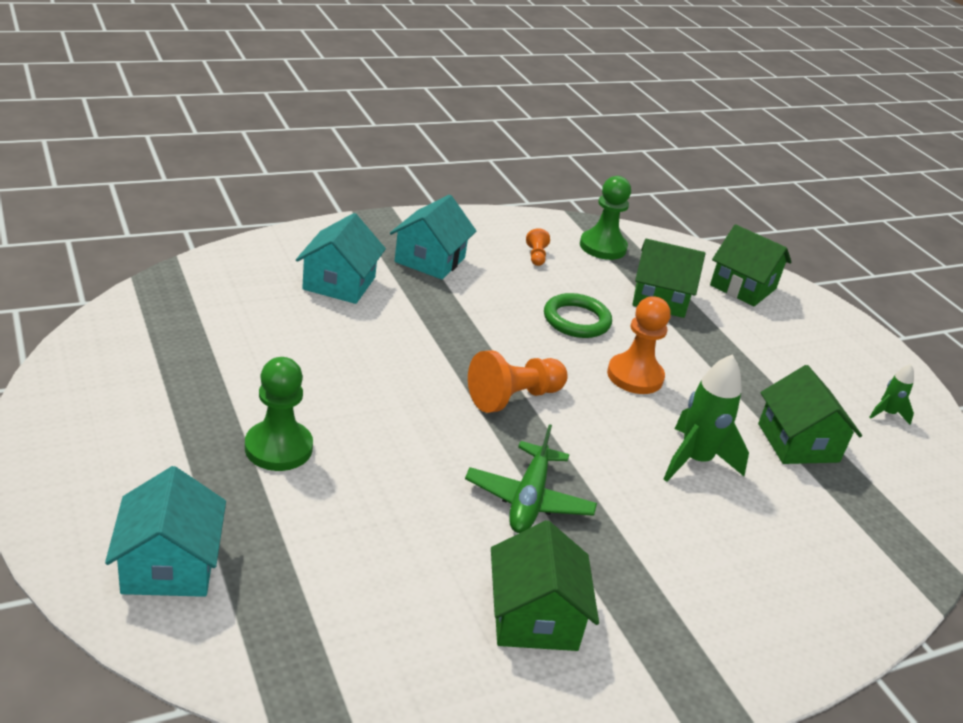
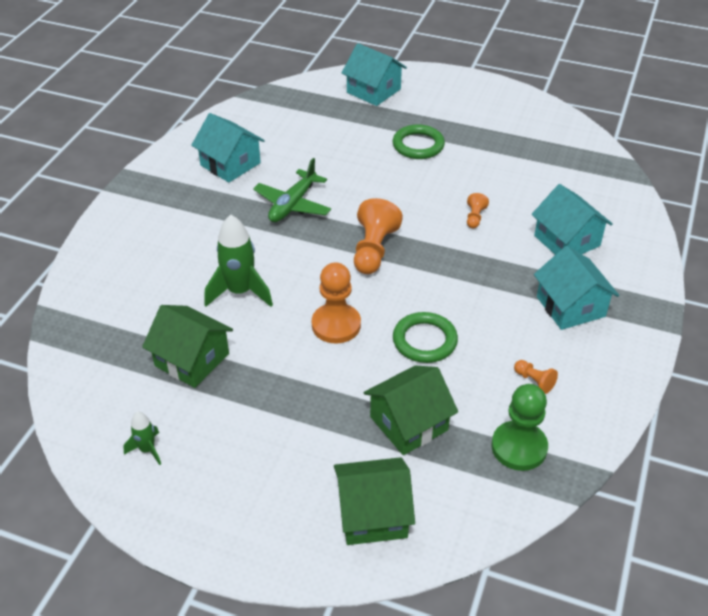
camera: 140 degrees right, 10 degrees up
(278, 448) = (418, 145): green pawn -> green ring
(373, 350) = (475, 217): none -> orange pawn
(529, 499) = (293, 204): green plane -> green plane turned 120 degrees counterclockwise
(534, 617) = (230, 164): green house -> turquoise house

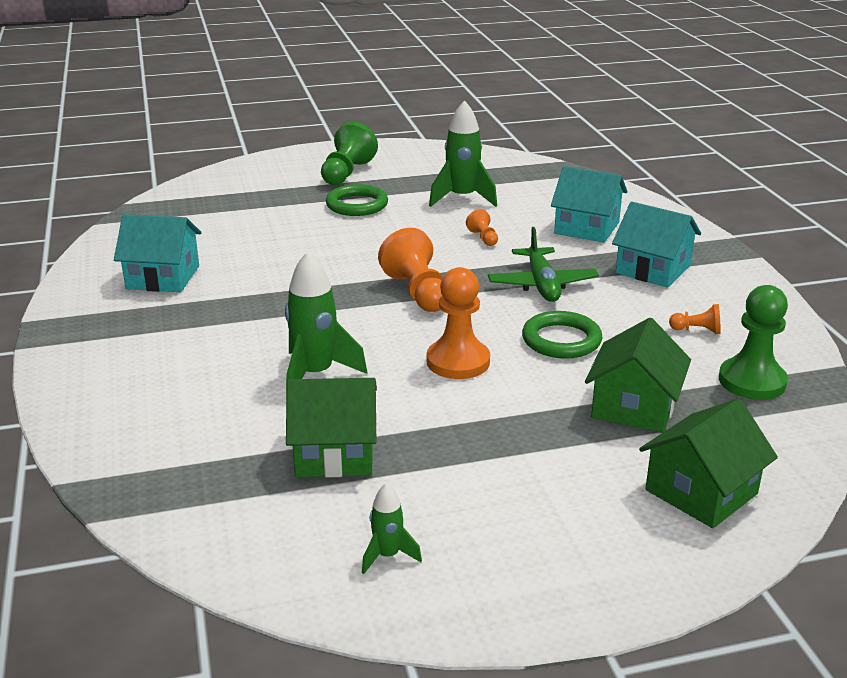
camera: 35 degrees left, 15 degrees down
(293, 204) = (282, 286): green plane -> green plane (542, 285)
(373, 91) = (256, 179): turquoise house -> none
(444, 108) = (346, 173): none -> green pawn
(502, 169) = (462, 198): none -> green rocket

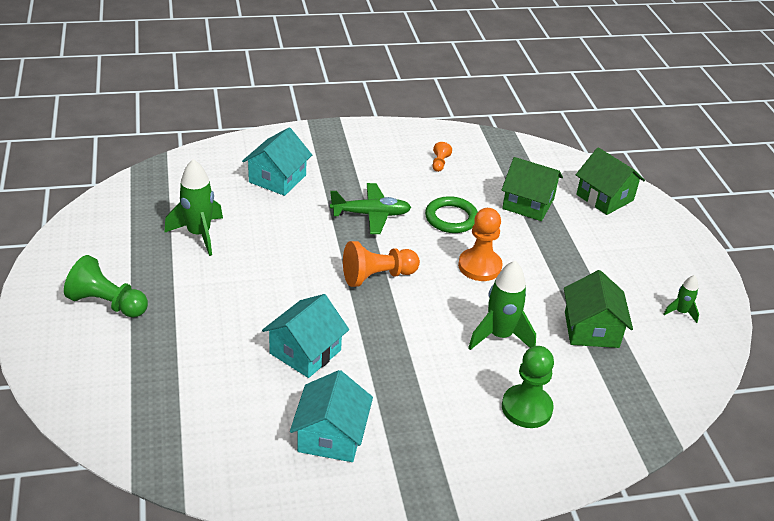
camera: 90 degrees left, 10 degrees up
(357, 205) = (194, 300): green ring -> none
(483, 238) = (285, 232): orange pawn -> none
(653, 269) = (353, 163): turquoise house -> turquoise house (305, 352)
(752, 381) = (498, 157): green pawn -> green pawn (526, 408)

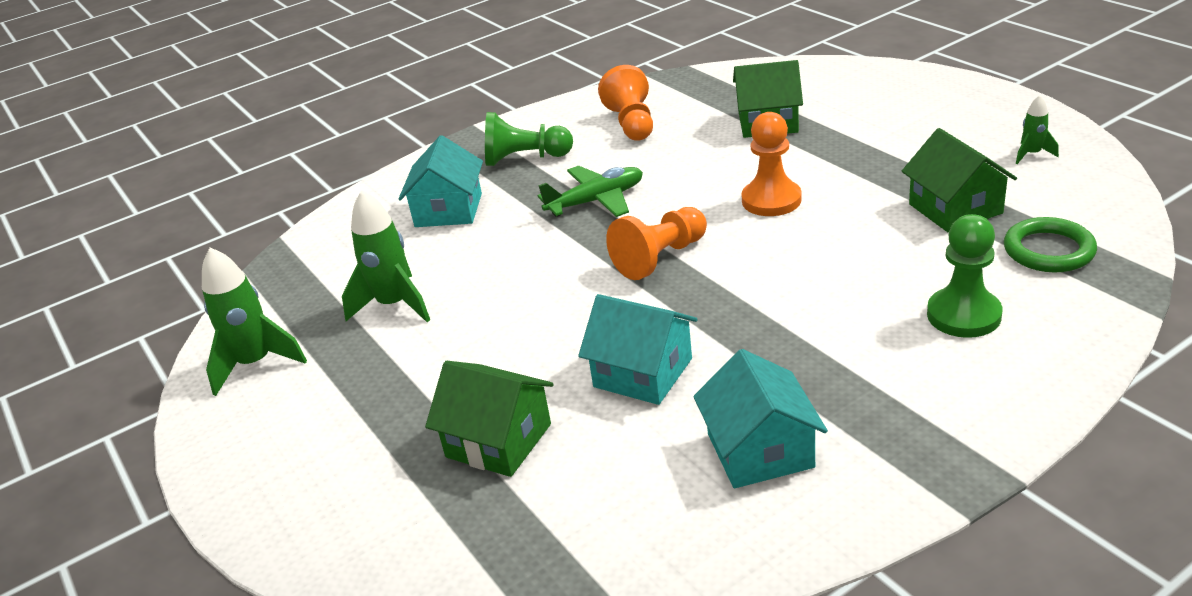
camera: 15 degrees left, 5 degrees down
(107, 303) = (329, 431): green pawn -> green pawn (525, 159)
(305, 352) = (643, 373): turquoise house -> turquoise house turned 75 degrees counterclockwise
(439, 163) = (632, 123): orange pawn -> orange pawn, size x2.03
(451, 218) = (694, 168): green ring -> green ring (1048, 250)
(499, 336) = (861, 257): green rocket -> green rocket (256, 364)
(604, 197) = (845, 86): green house -> green house (498, 440)

